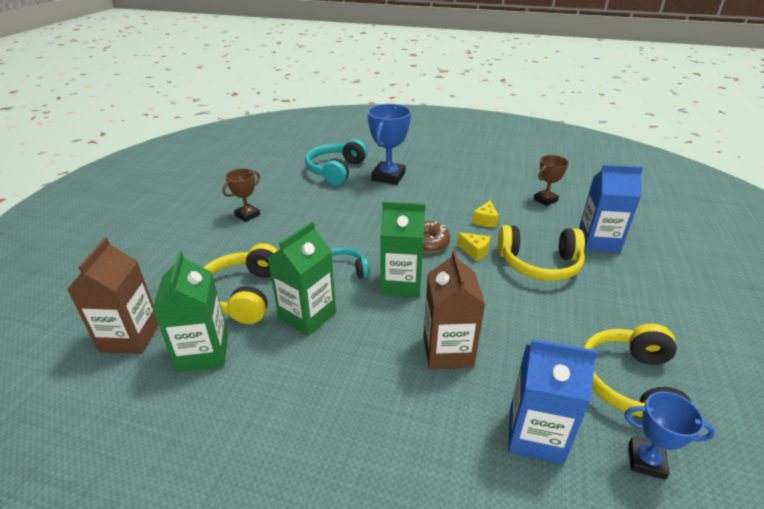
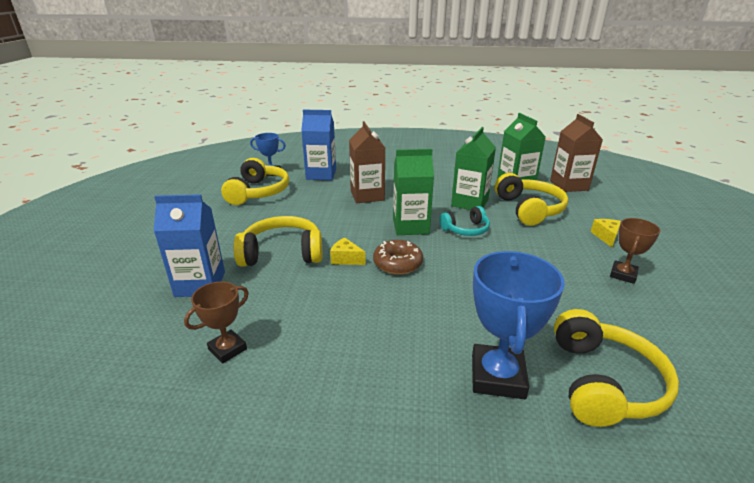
camera: 170 degrees right, 5 degrees down
(336, 170) = (603, 382): turquoise headphones -> yellow headphones
(485, 221) = (329, 299): yellow cheese -> yellow cheese (606, 237)

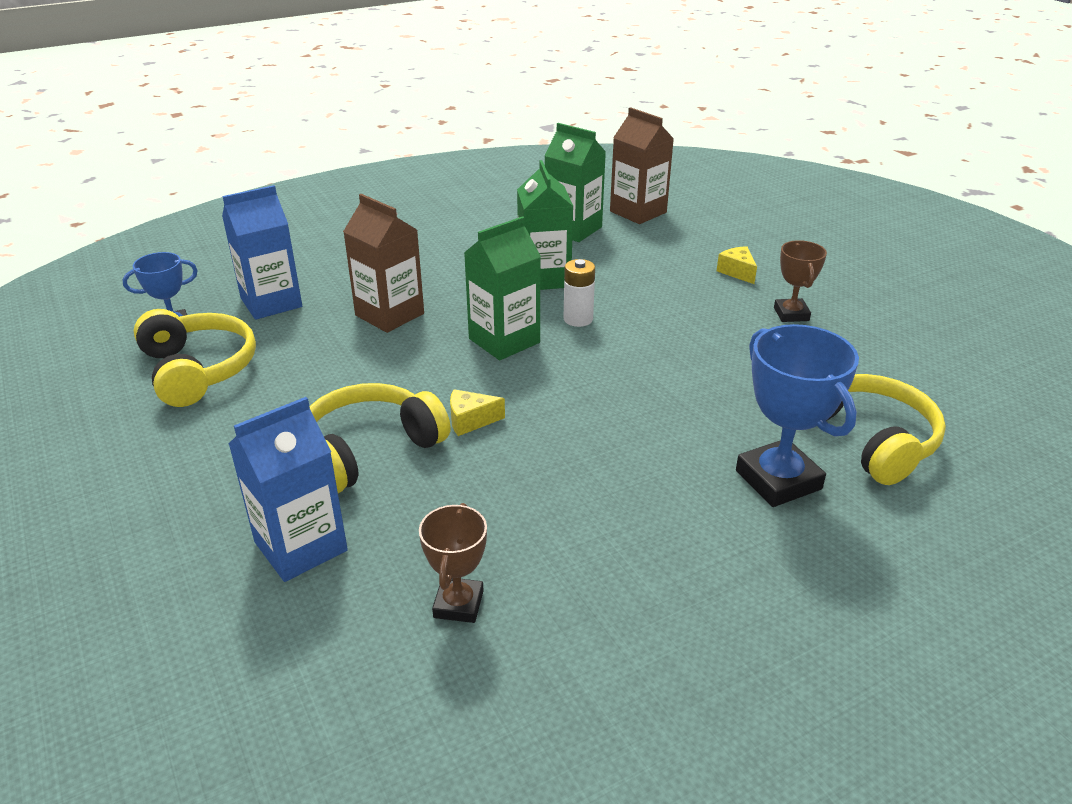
camera: 35 degrees left, 5 degrees up
(397, 263) = (543, 399): brown donut -> none
(466, 229) = (578, 319): turquoise headphones -> white battery
(529, 209) = (624, 263): yellow headphones -> none

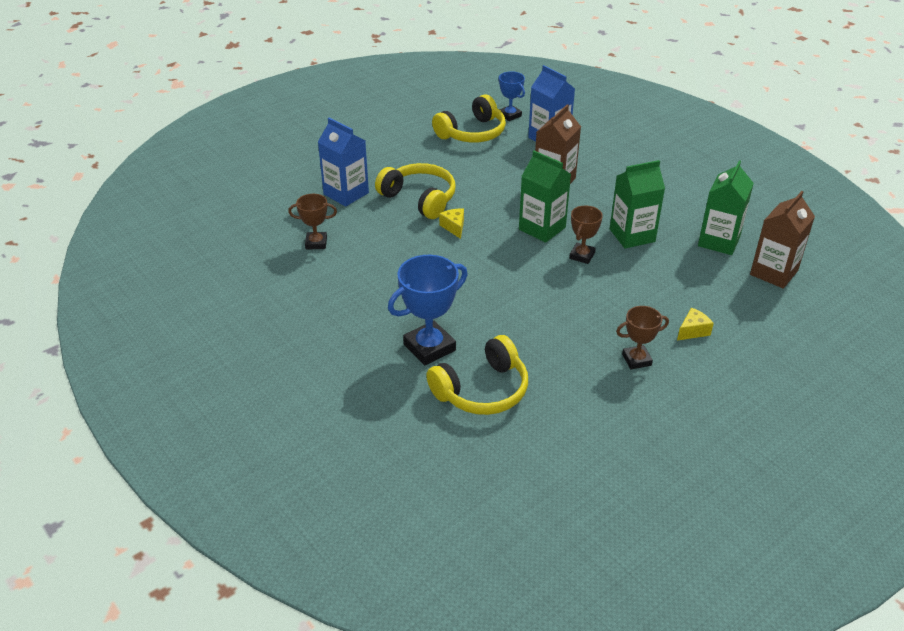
camera: 80 degrees right, 5 degrees up
(578, 319) = (582, 256): white battery -> brown trophy

